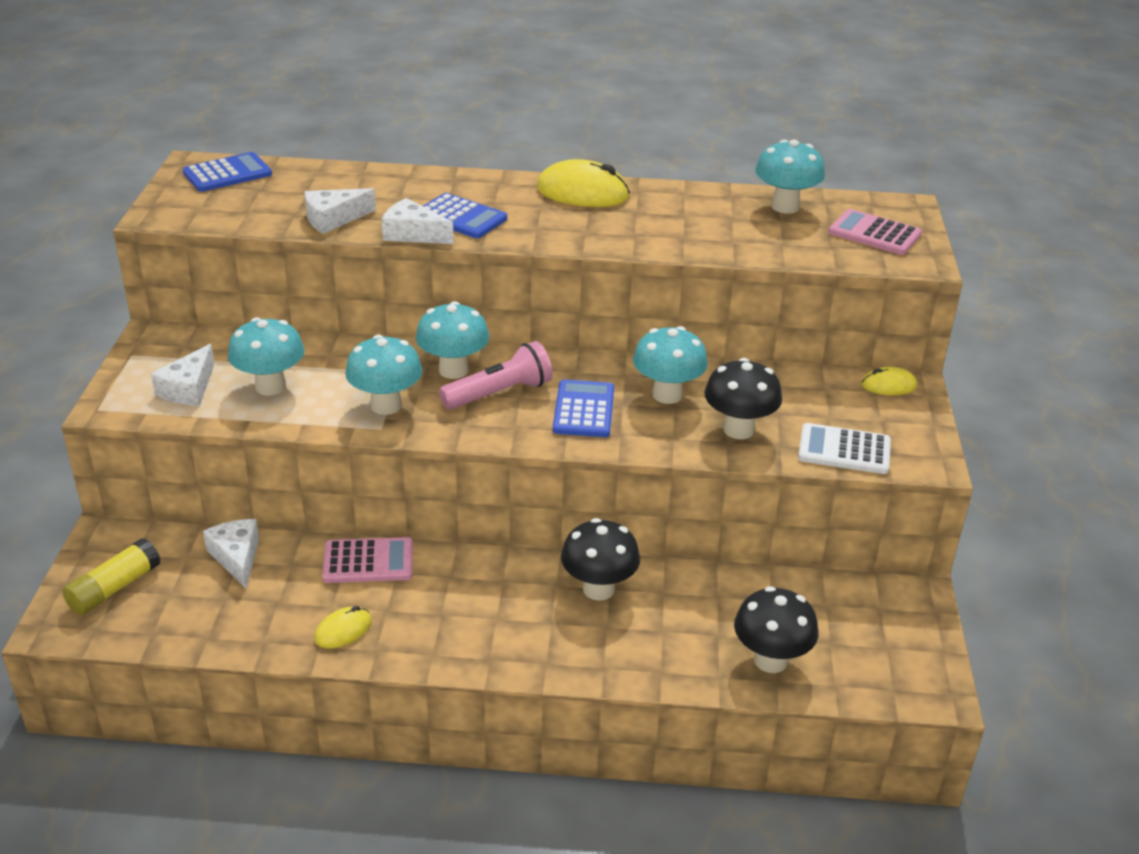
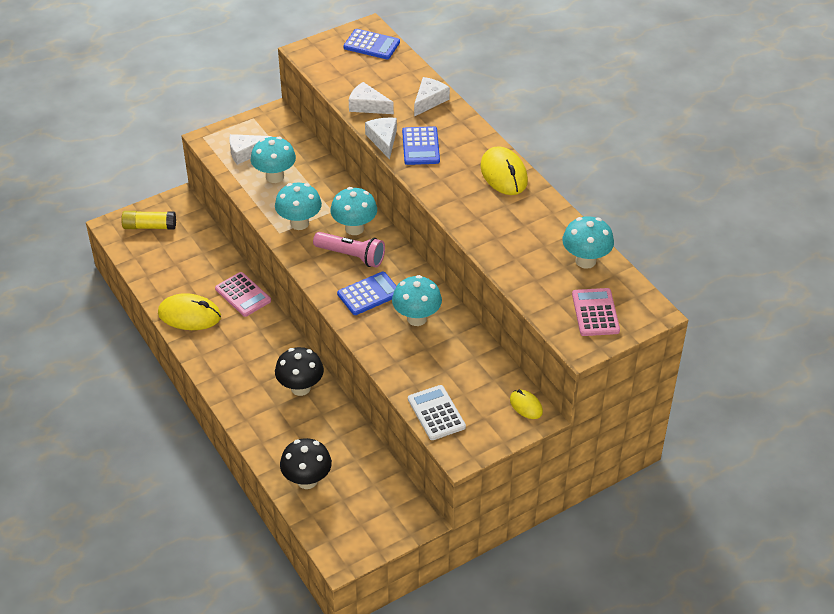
camera: 55 degrees right, 10 degrees up
(236, 557) = (204, 250): white cheese -> white cheese (429, 101)
(343, 630) = (189, 315): yellow mouse -> yellow mouse, size x1.81
(738, 429) = (412, 362): black mushroom -> none

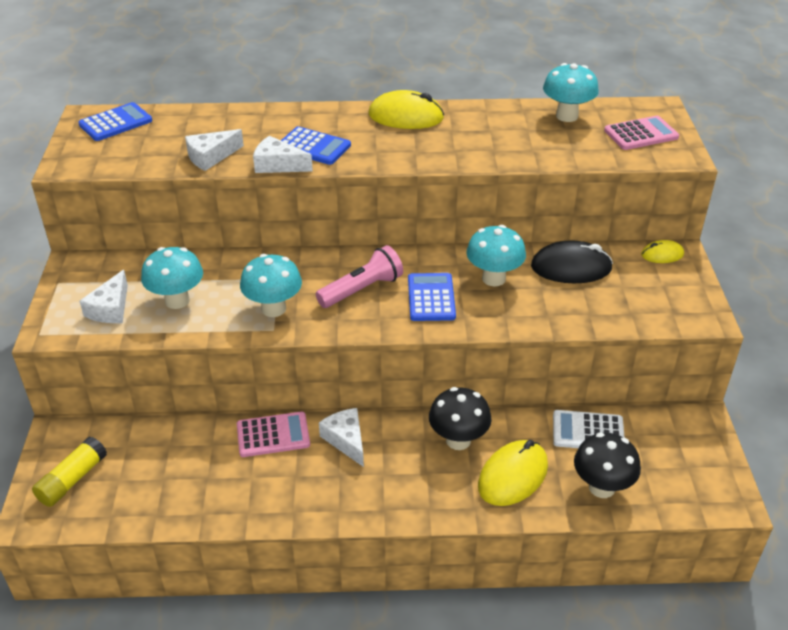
camera: 60 degrees left, 5 degrees down
(189, 315) = (264, 497): yellow mouse -> yellow mouse (513, 476)
(354, 228) = (321, 272): turquoise mushroom -> none
(429, 101) = (249, 119): white cheese -> white cheese (346, 440)
(436, 413) = (639, 314): white calculator -> white calculator (588, 432)
(464, 357) = (571, 267): none -> black mouse
(595, 313) = (641, 134): pink calculator -> pink calculator turned 135 degrees clockwise

